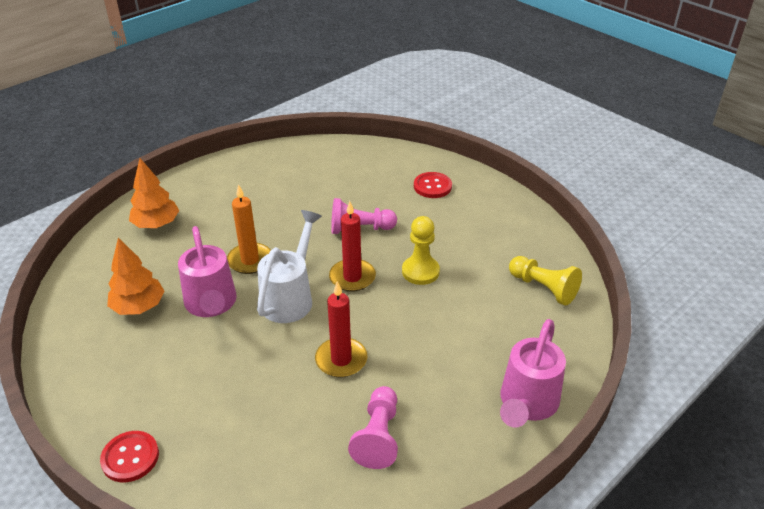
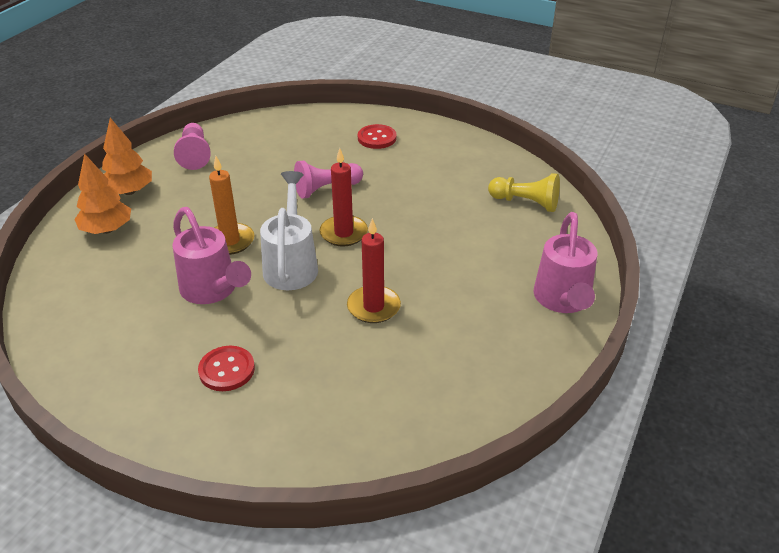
camera: 20 degrees left, 0 degrees up
(130, 457) = (207, 450): red button -> red button (227, 370)
(139, 307) = (133, 311): orange tree -> orange tree (129, 191)
(378, 436) = (446, 363): pink pawn -> pink pawn (194, 155)
(420, 271) = (406, 214): yellow pawn -> none

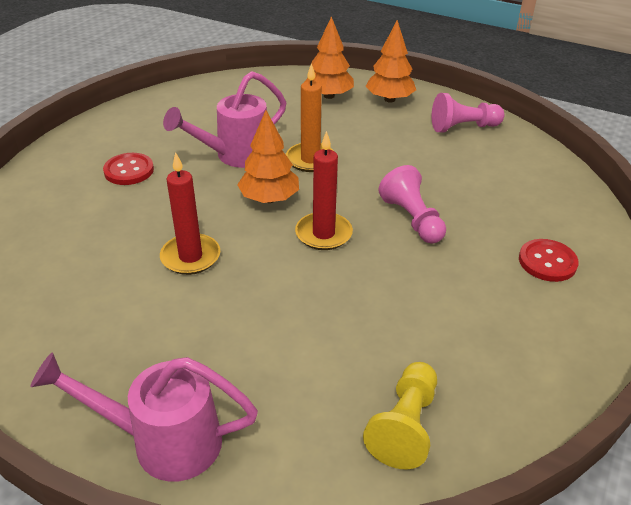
camera: 90 degrees right, 0 degrees up
(291, 264) = (269, 199): white watering can -> orange tree

